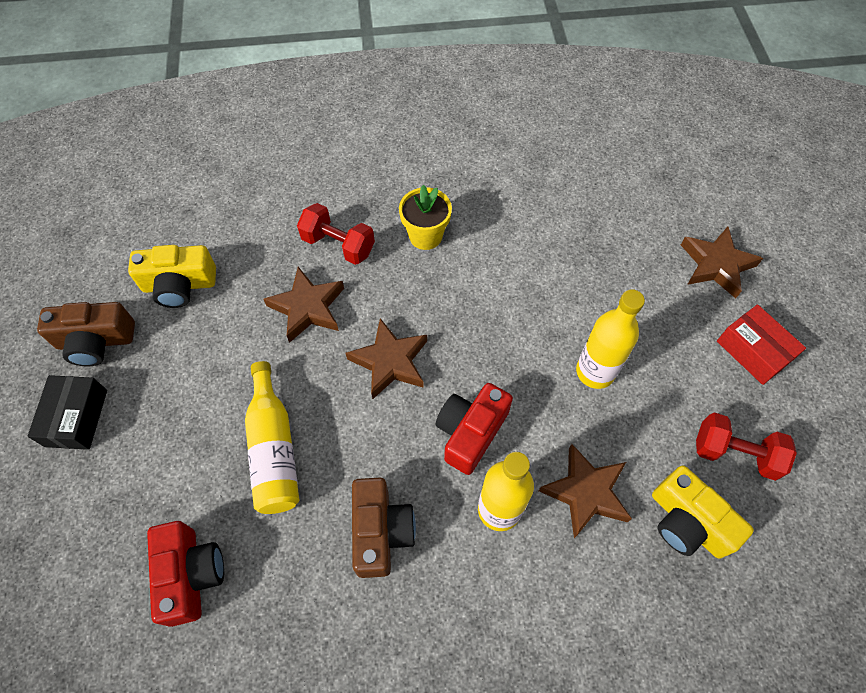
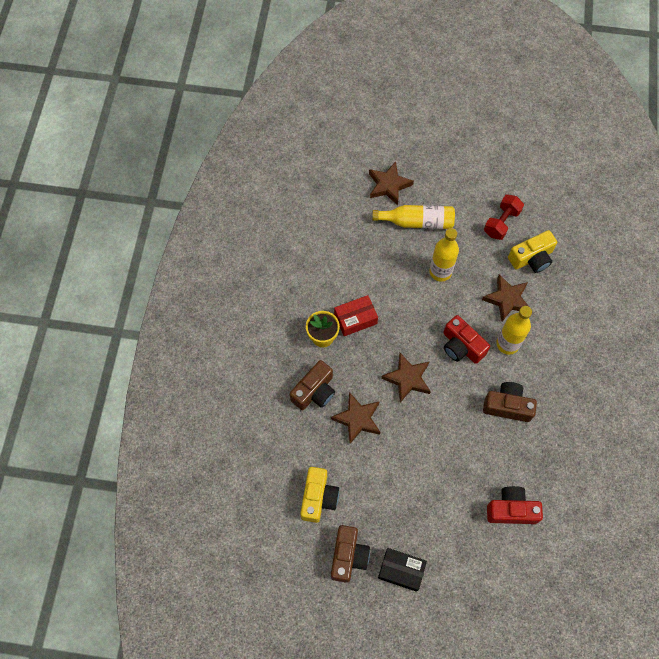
camera: 75 degrees left, 5 degrees up
(274, 448) = (448, 454): yellow bottle -> yellow bottle (417, 222)
(338, 245) = (314, 391): red dumbbell -> brown camera
(753, 351) = (447, 190): red box -> red box (355, 319)

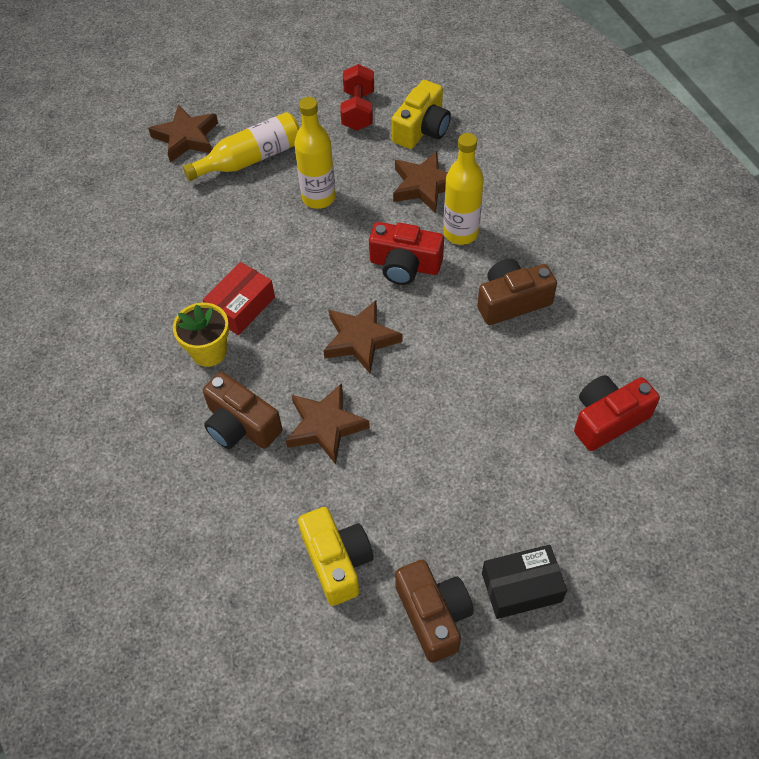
camera: 30 degrees left, 10 degrees down
(314, 391) = (241, 425): brown camera -> brown camera turned 120 degrees clockwise

